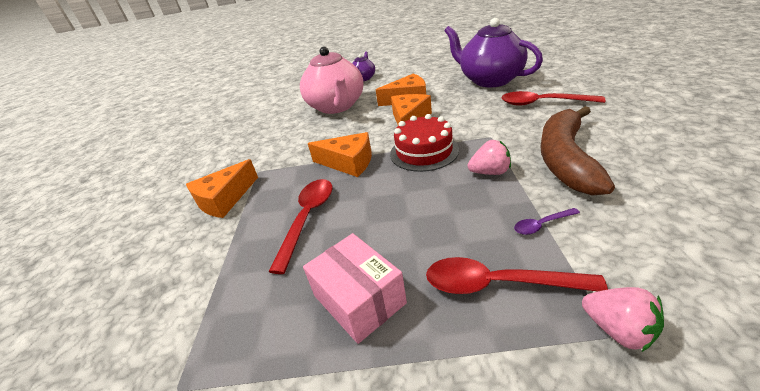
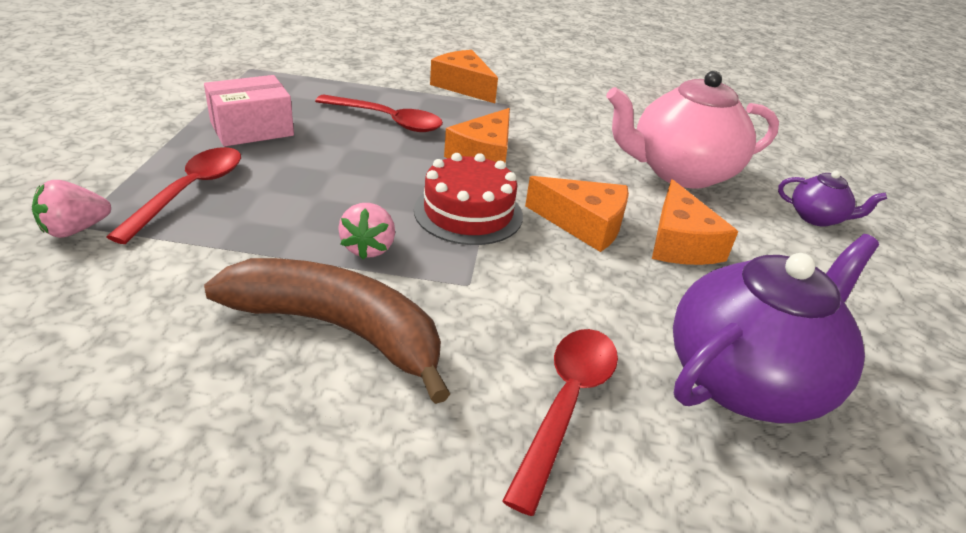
camera: 90 degrees right, 0 degrees up
(541, 225) = (232, 246): purple spoon -> none

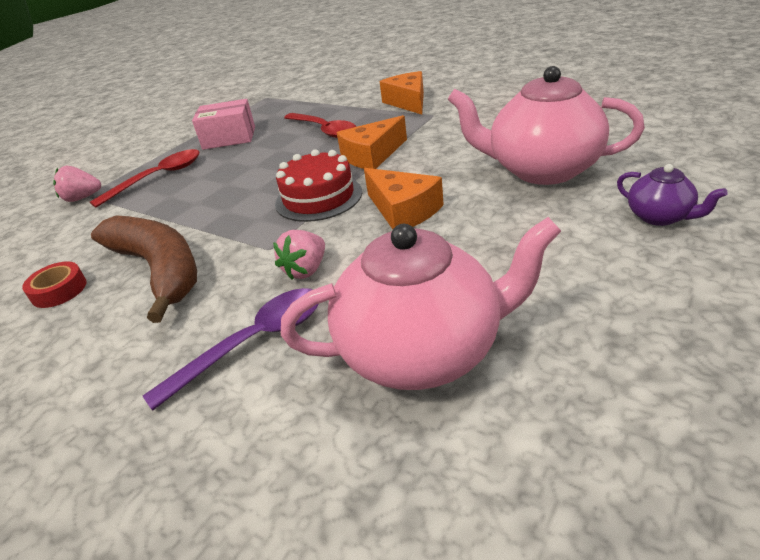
camera: 35 degrees right, 0 degrees up
(196, 382) = (59, 290): none -> red tape
(368, 248) = (227, 219): pink strawberry -> pink strawberry (306, 270)
(566, 404) = (253, 342): red spoon -> purple spoon
(680, 243) = (478, 231): orange cheese -> none
(746, 379) = (422, 351): purple teapot -> pink teapot

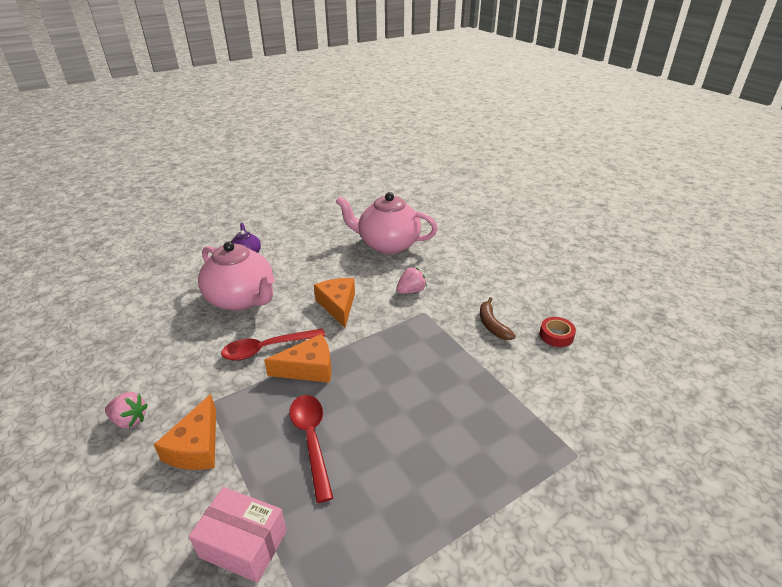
camera: 160 degrees left, 0 degrees up
(82, 198) = (579, 451): pink strawberry -> pink strawberry (129, 420)
(158, 178) = (500, 445): red spoon -> red spoon (267, 348)
(159, 269) = (492, 325): brown banana -> brown banana, size x0.52
(229, 138) = (411, 495): pink box -> pink box (243, 544)
(253, 342) = (447, 268): purple spoon -> none
(318, 197) = (375, 340): red cake -> none

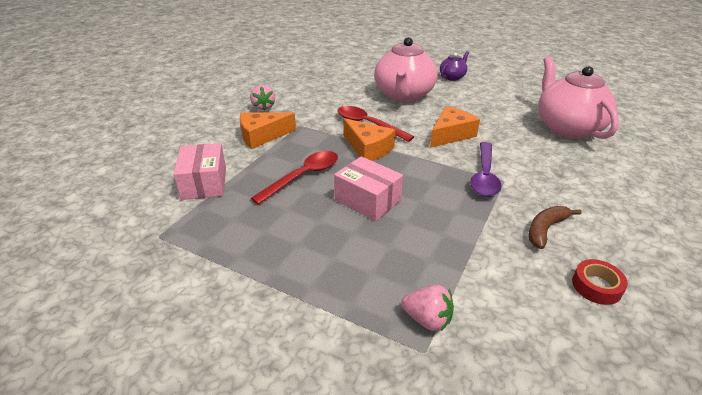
camera: 60 degrees right, 0 degrees up
(388, 407) = (367, 200): none -> pink box
(411, 291) = (522, 163): pink strawberry -> pink strawberry (427, 319)
(411, 319) = (484, 176): none -> purple spoon

